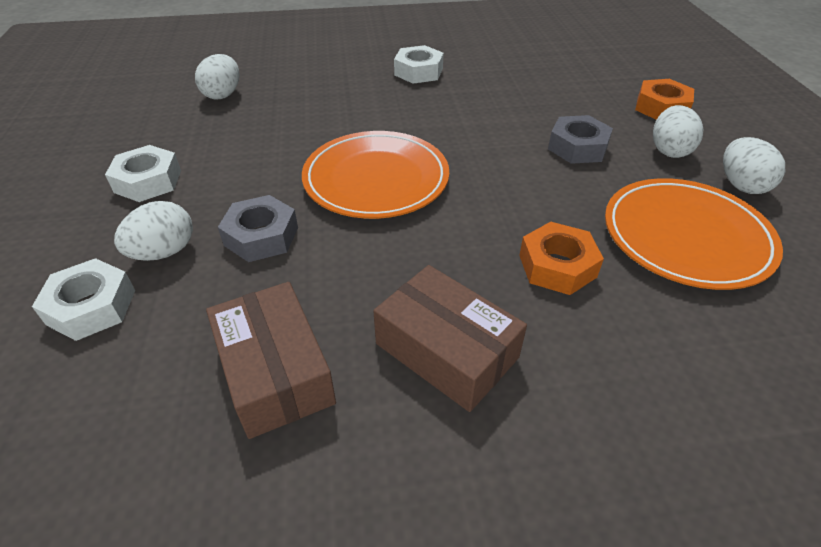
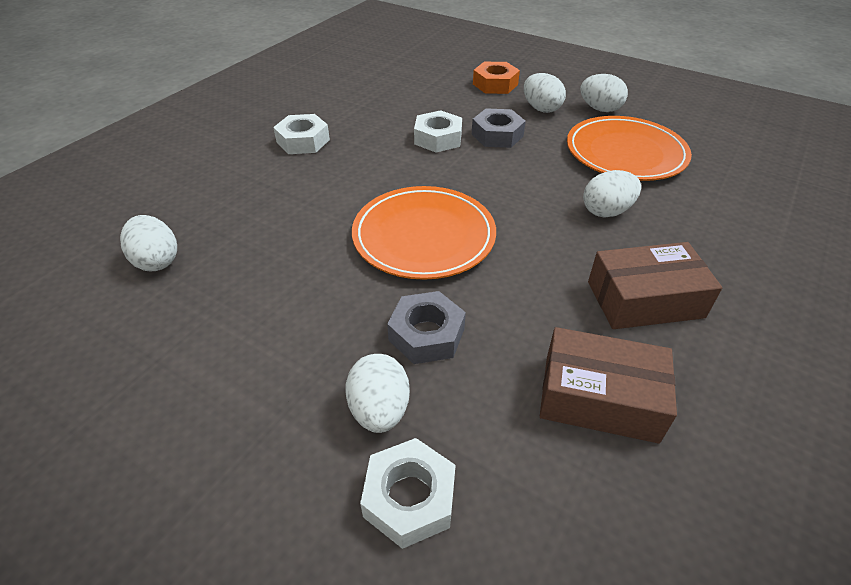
camera: 50 degrees left, 0 degrees up
(148, 181) = (243, 378): white nut -> white nut (438, 138)
(557, 266) = (606, 211): orange nut -> white egg

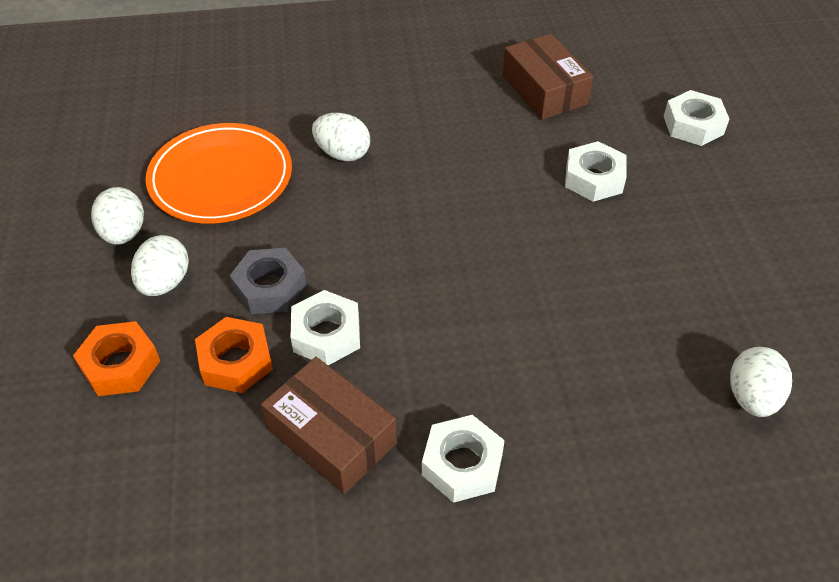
camera: 130 degrees left, 5 degrees up
(379, 410) = (669, 165): white egg -> none
(424, 236) = (502, 241): orange plate -> none
(426, 334) = (594, 178): grey nut -> white nut
(456, 109) = (236, 361): none -> orange nut
(645, 299) = (435, 100): brown box -> brown box (331, 436)

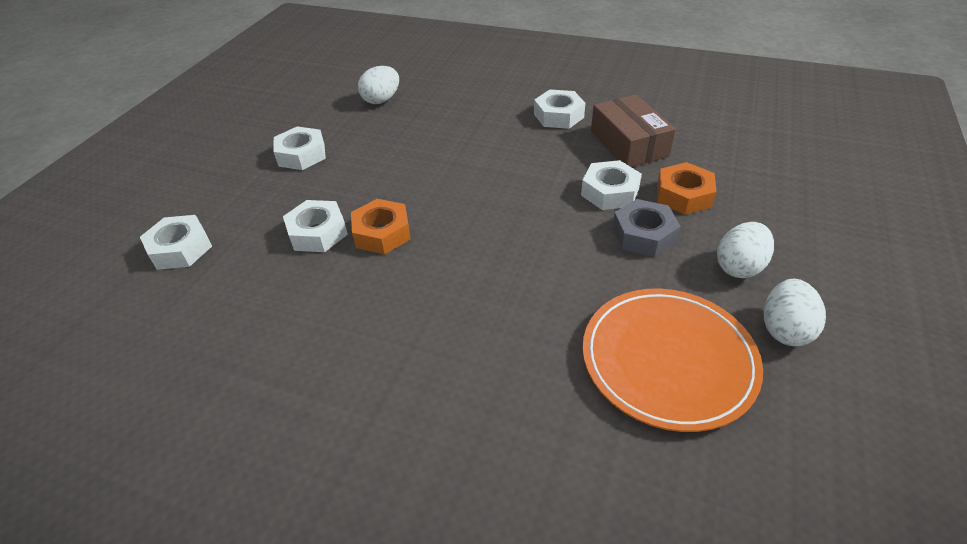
camera: 150 degrees left, 5 degrees down
(120, 365) = (777, 217): orange nut -> orange nut (382, 233)
(342, 154) = (519, 341): white egg -> none
(544, 90) = (249, 340): brown box -> none
(728, 258) = (302, 155): none -> white nut

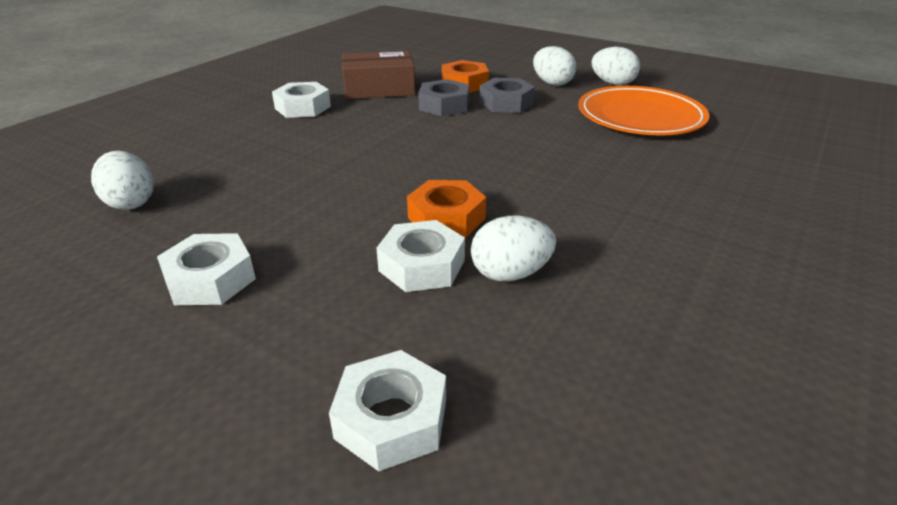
camera: 80 degrees left, 10 degrees down
(309, 278) = (510, 274): none -> white egg
(610, 192) = (444, 105): white nut -> grey nut

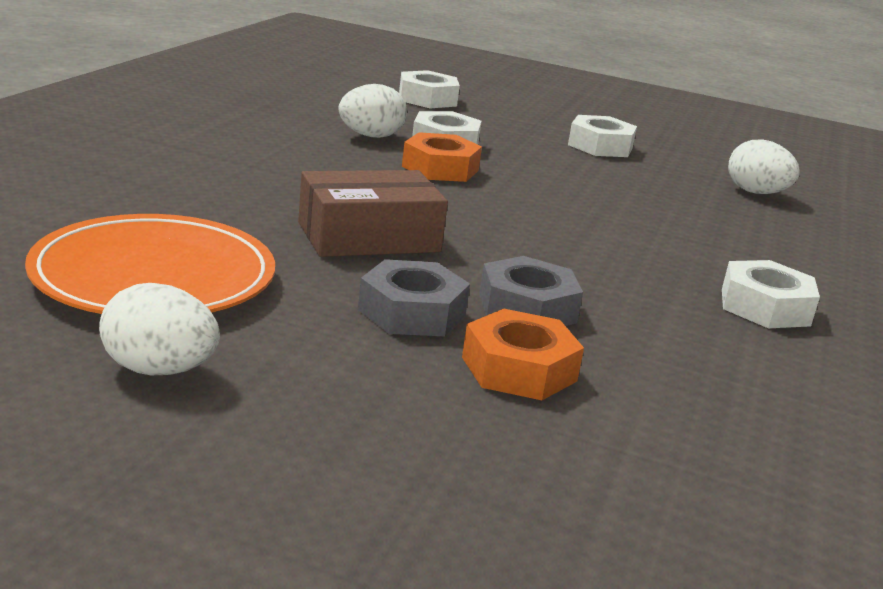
camera: 165 degrees right, 10 degrees down
(379, 89) = (686, 353): brown box -> brown box (369, 237)
(552, 83) = (313, 371): white egg -> none

